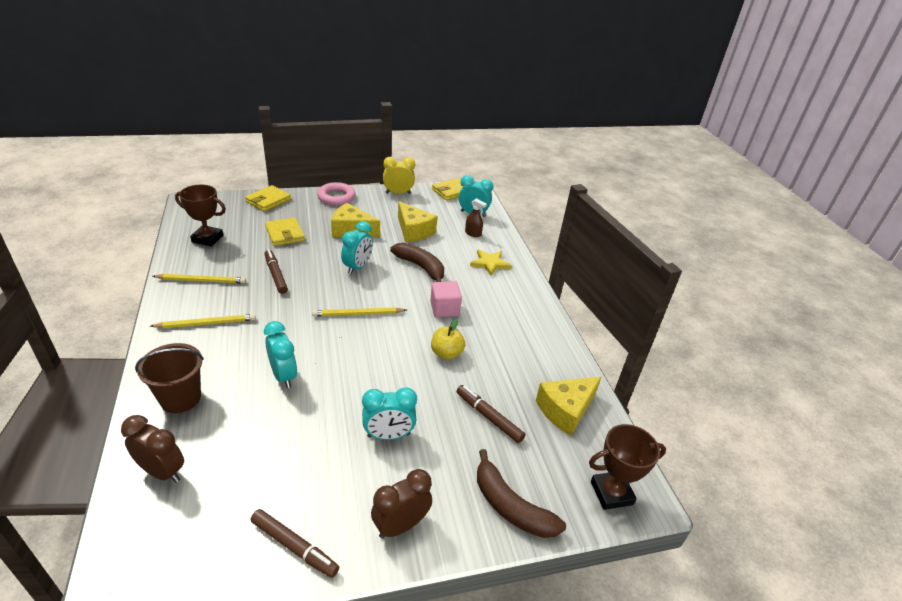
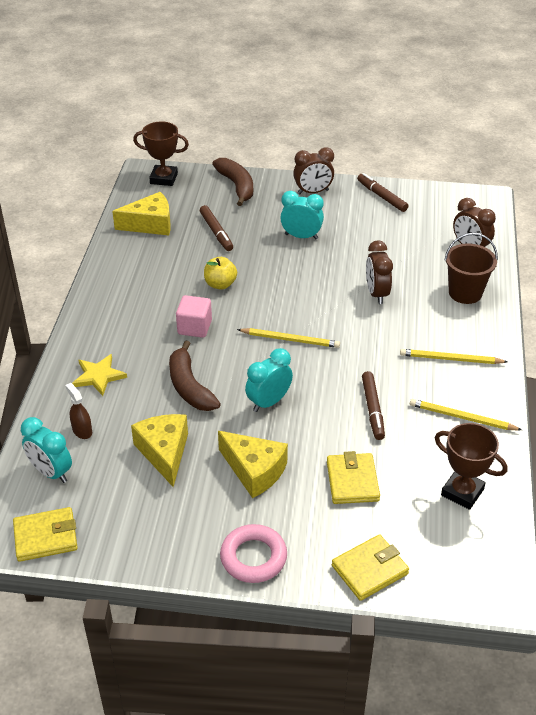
camera: 155 degrees left, 5 degrees up
(283, 376) = (376, 294): turquoise clock -> brown clock
(398, 193) = (142, 549): yellow clock -> none

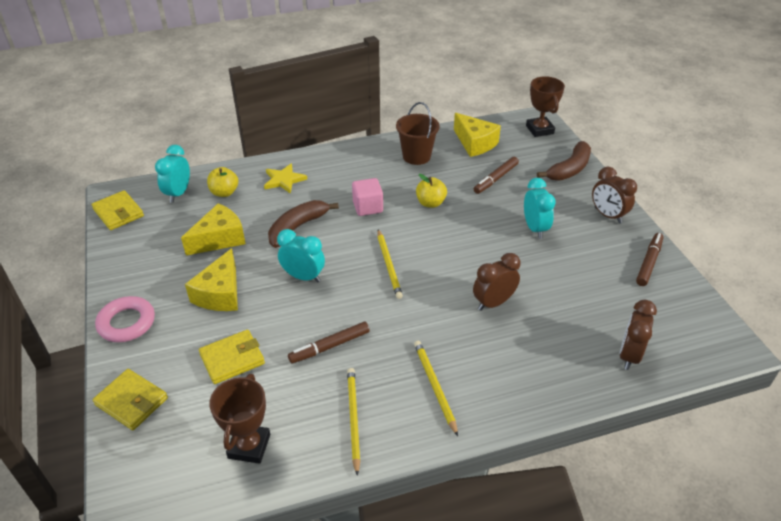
camera: 65 degrees right, 0 degrees up
(82, 431) = (224, 192): brown spray bottle -> yellow apple
(465, 293) = (548, 371): brown bucket -> brown bucket (416, 156)

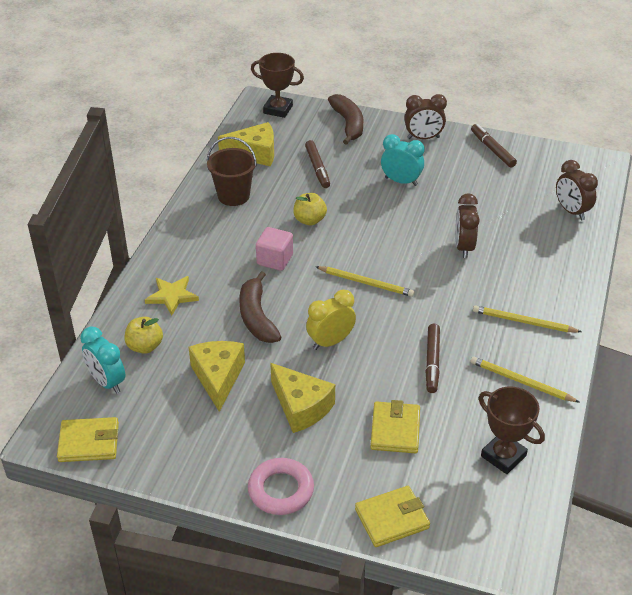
camera: 55 degrees left, 0 degrees up
(303, 277) = (330, 342): turquoise clock -> yellow clock

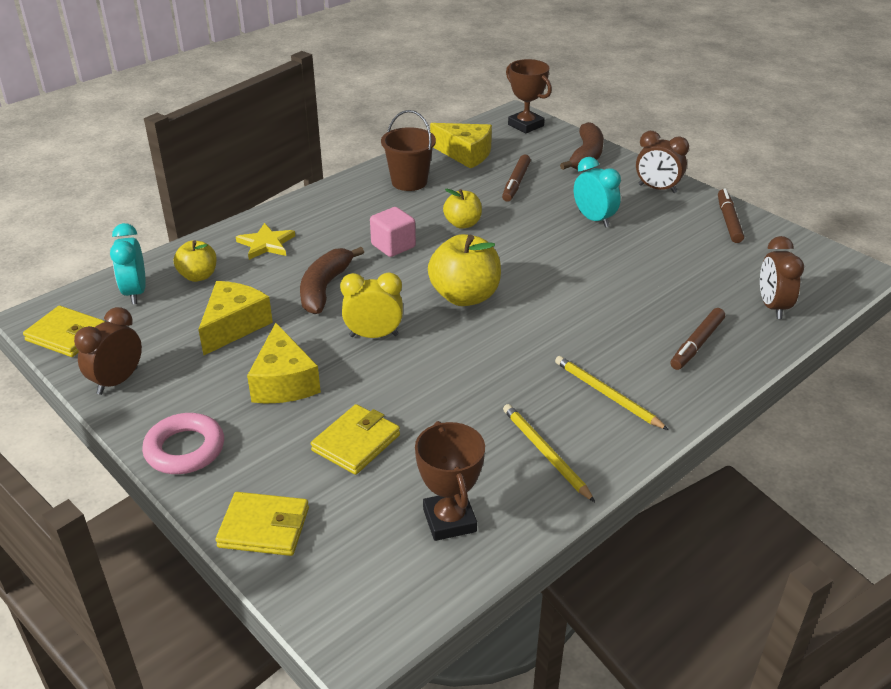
camera: 30 degrees right, 5 degrees down
(366, 283) = (465, 296): yellow pencil -> yellow apple
(432, 362) = (462, 394): brown marker -> brown marker (696, 344)
(464, 247) = (606, 299): brown clock -> brown clock (117, 381)

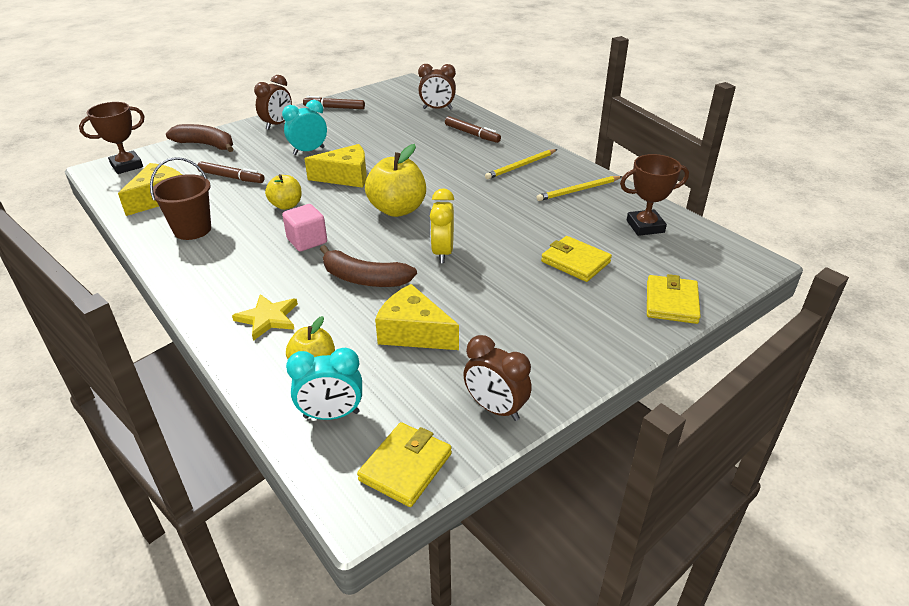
camera: 85 degrees left, 0 degrees up
(185, 449) = (592, 351): pink ring -> none
(284, 382) = (502, 298): yellow cheese -> yellow cheese (345, 177)

